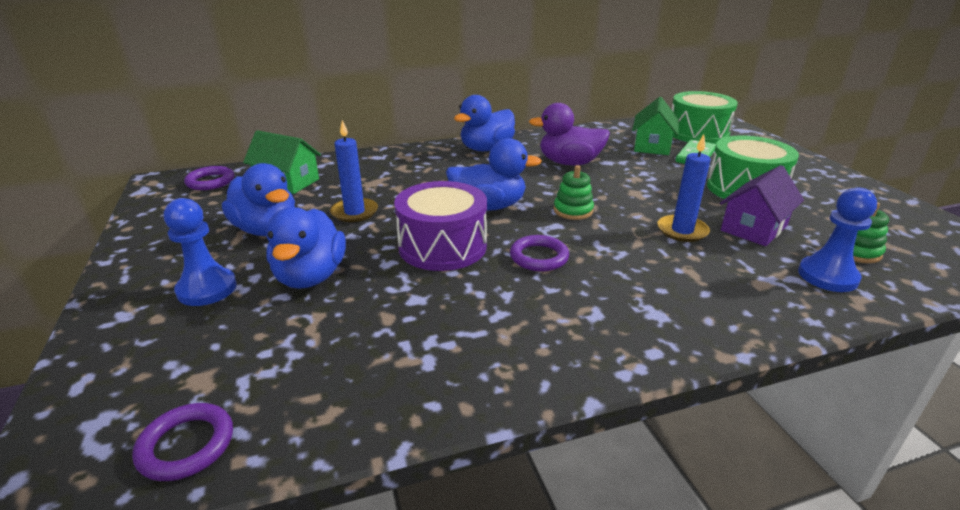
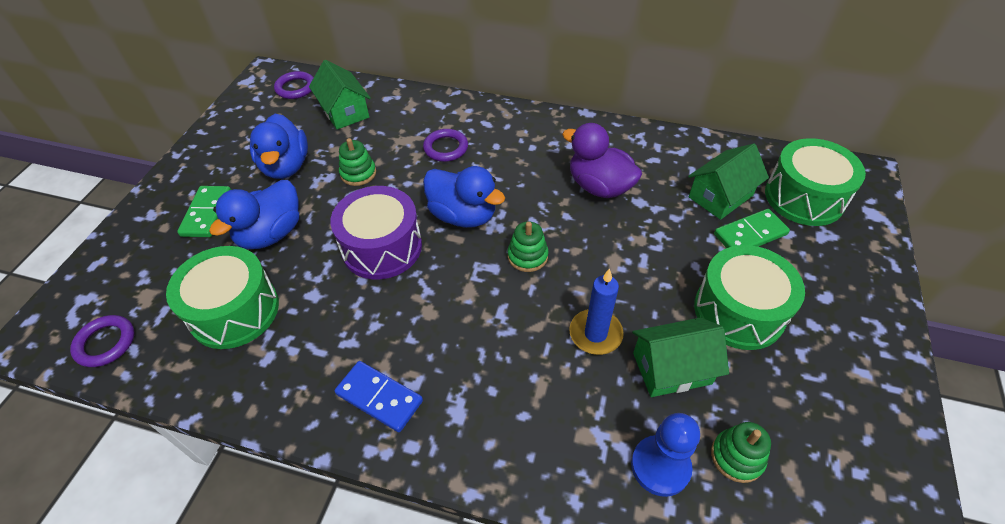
camera: 35 degrees right, 20 degrees up
(207, 289) = (207, 213): blue pawn -> green domino
(341, 344) = (234, 311): none -> green drum
(354, 212) = (358, 173): blue candle -> green stacking toy
(486, 149) = (543, 131): blue duck -> none
(539, 257) = (438, 298): purple ring -> purple ring (446, 148)
(580, 336) = (379, 397): none -> blue domino
(754, 228) = (672, 368): purple house -> green house

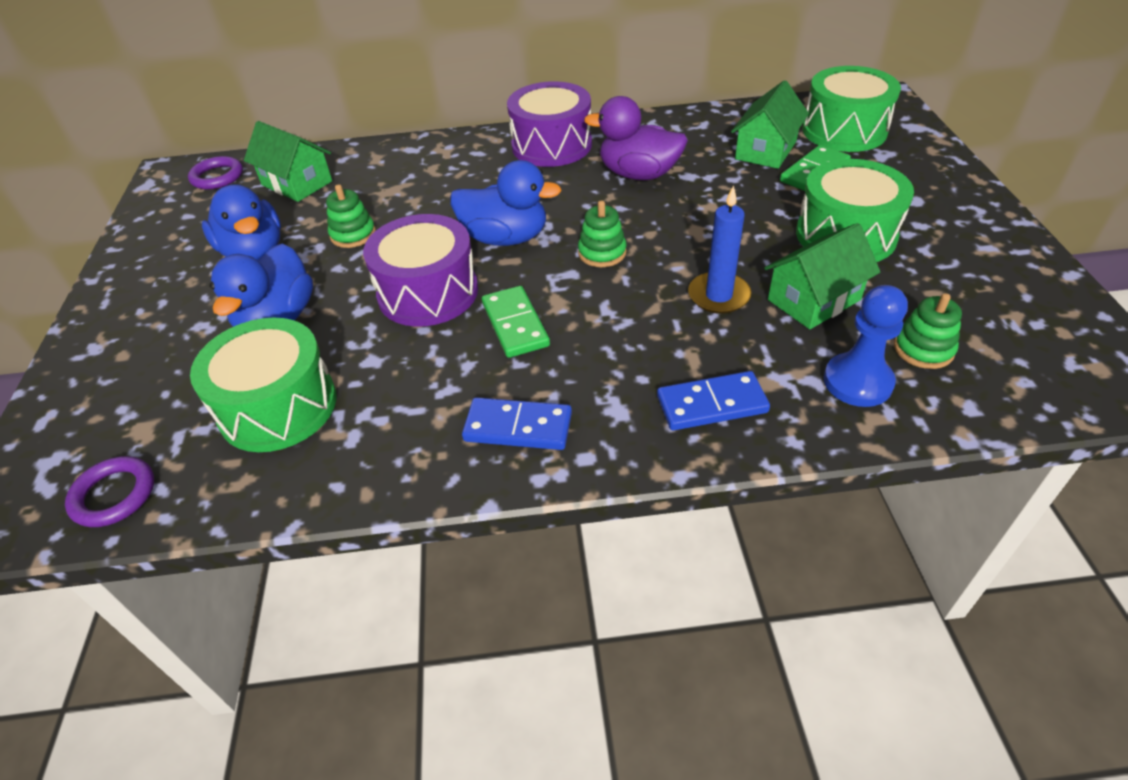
camera: 20 degrees left, 5 degrees down
(207, 213) = (175, 325): green domino -> green domino (515, 324)
(446, 148) = (445, 185): purple ring -> none
(530, 437) = (711, 404): none -> blue domino
(546, 134) = (551, 145): none -> purple drum

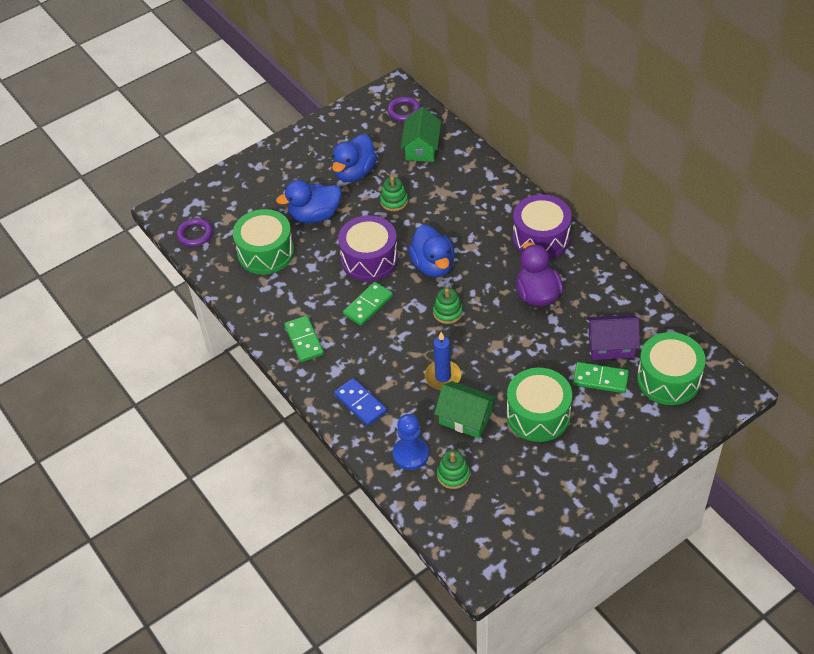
camera: 60 degrees right, 5 degrees up
(518, 427) = (304, 340): blue domino -> green domino
(765, 150) = (611, 346): green house -> purple house

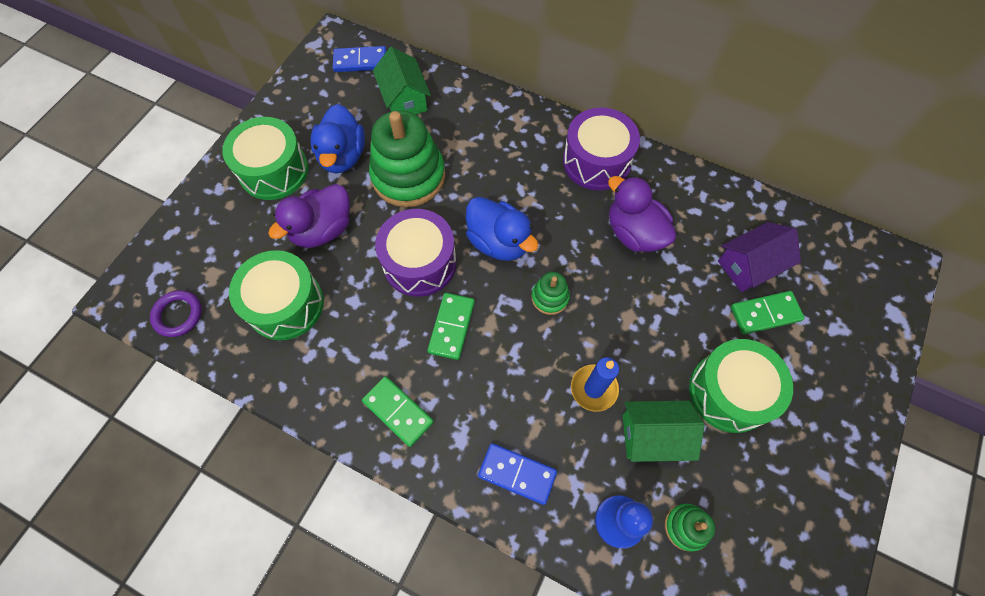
camera: 30 degrees left, 15 degrees up
(314, 215) = (323, 230): blue duck -> purple duck
(394, 201) = (408, 176): green stacking toy -> green stacking toy, size x2.15
(404, 111) = (360, 61): purple ring -> blue domino
(668, 379) = (832, 282): green drum -> green drum (274, 170)

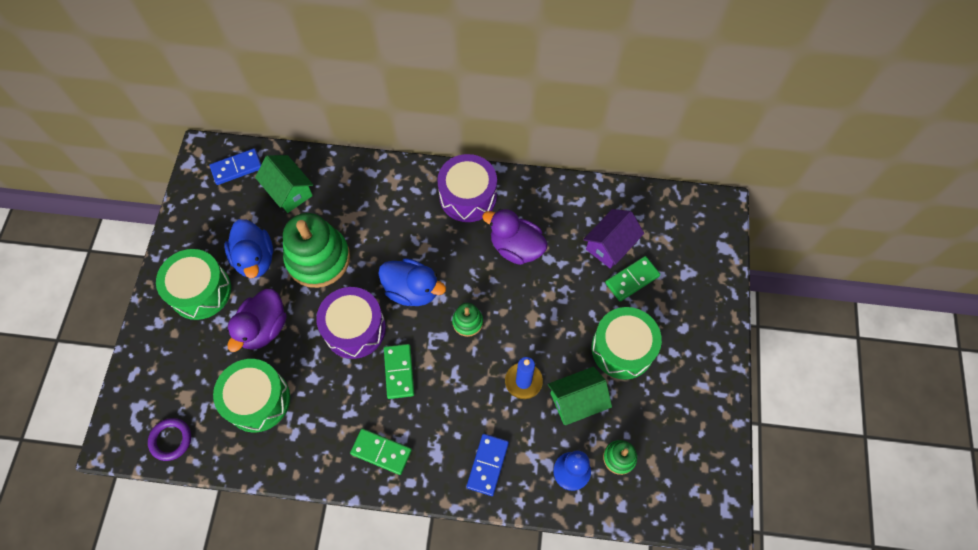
camera: 20 degrees left, 0 degrees up
(517, 473) = (487, 465): blue domino -> blue domino turned 75 degrees counterclockwise

